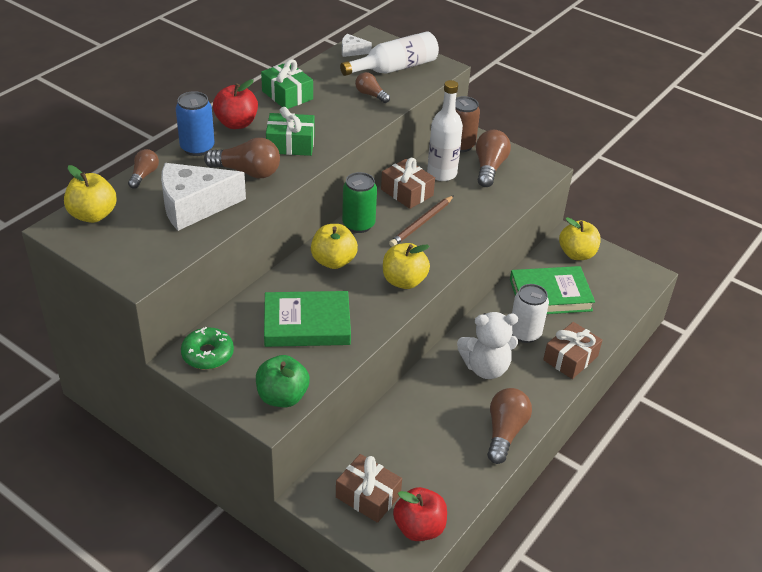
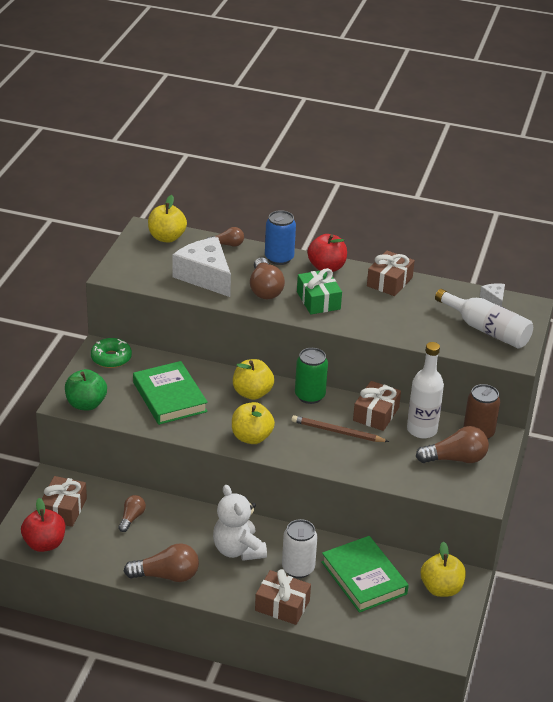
camera: 70 degrees right, 5 degrees down
(287, 95) = (389, 282): green gift -> brown gift
(370, 95) = (428, 325): brown light bulb -> brown light bulb (132, 518)

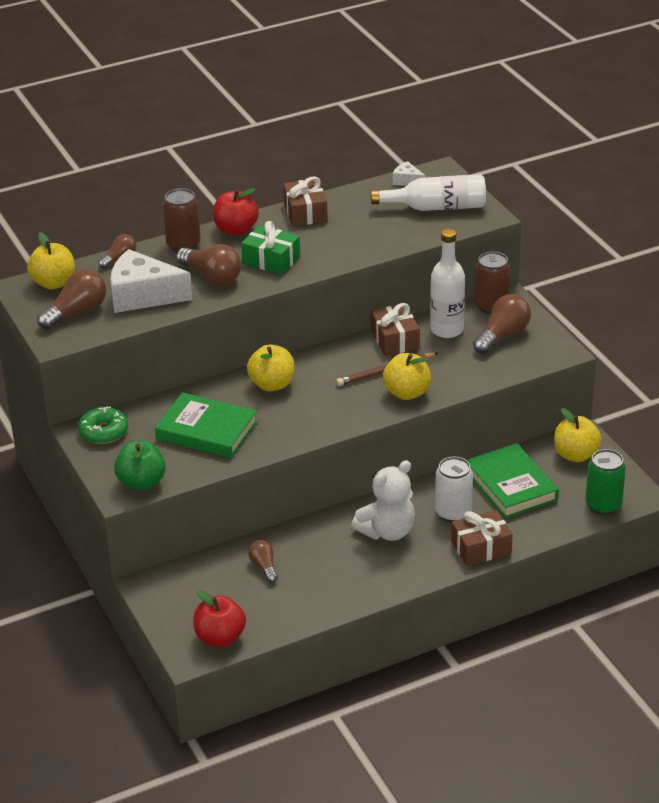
camera: 40 degrees left, 0 degrees up
(63, 509) = (194, 600): brown gift -> none
(166, 576) = (360, 590): brown light bulb -> brown light bulb (76, 312)
(238, 550) = (387, 531): white teddy bear -> white teddy bear turned 60 degrees counterclockwise
(251, 437) = (324, 419): yellow apple -> yellow apple (407, 393)
(279, 258) = (183, 245): blue can -> brown can
(310, 396) = (322, 358): green can -> green can (603, 505)
(364, 578) = (511, 486): green book -> green book turned 45 degrees clockwise

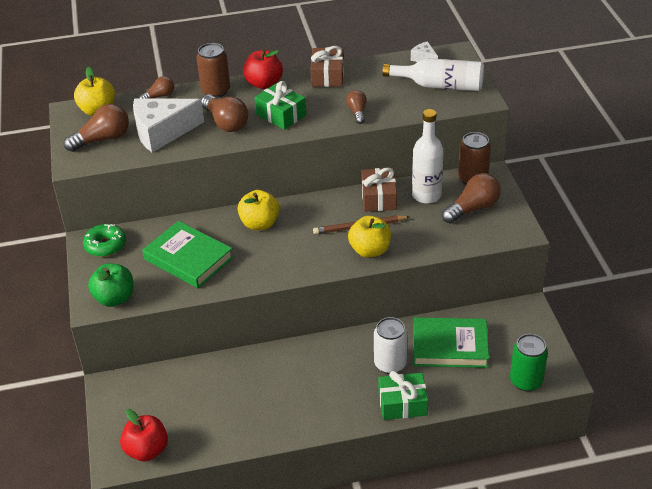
camera: 15 degrees right, 5 degrees up
(143, 296) = (162, 132): white cheese -> white cheese turned 45 degrees counterclockwise
(264, 567) = (210, 387): brown light bulb -> brown light bulb (357, 112)
(387, 531) = (327, 372): white teddy bear -> none
(481, 548) = (402, 404): brown gift -> green gift
(511, 486) = (450, 346): green book -> green book turned 75 degrees counterclockwise
(575, 455) = (517, 326): yellow apple -> none

